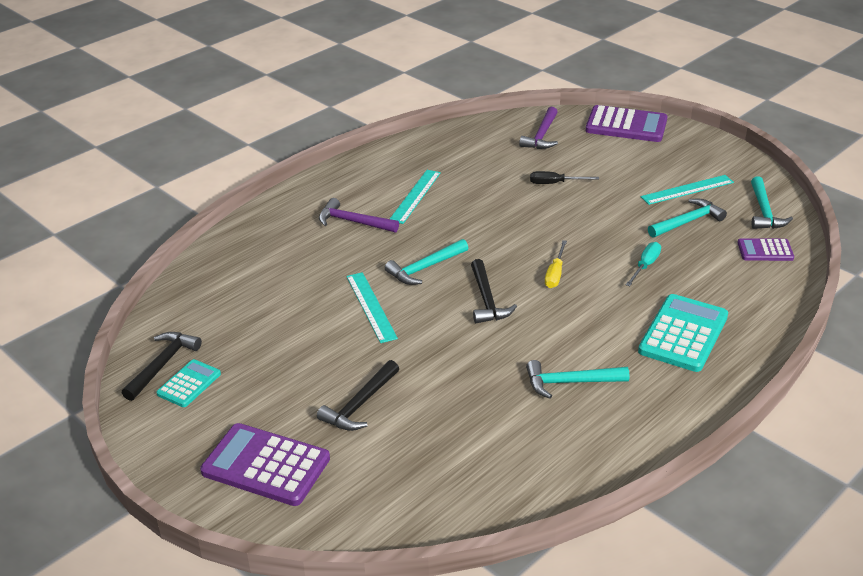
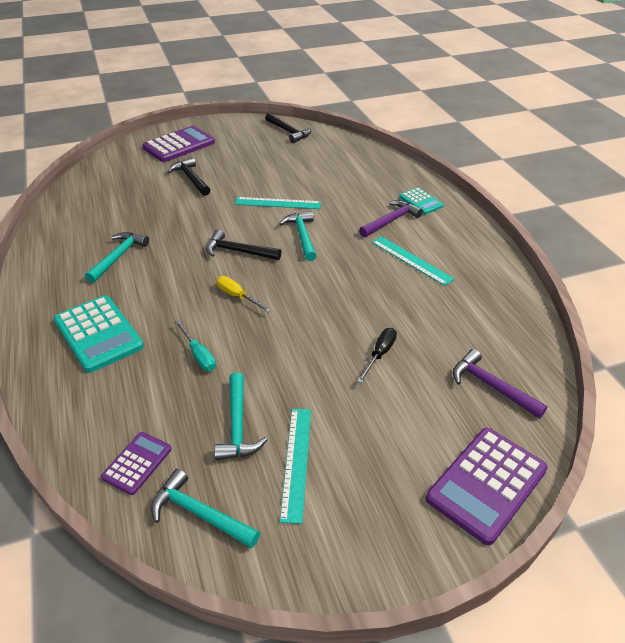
camera: 115 degrees right, 5 degrees up
(189, 384) = (264, 136): turquoise calculator -> turquoise calculator (420, 201)

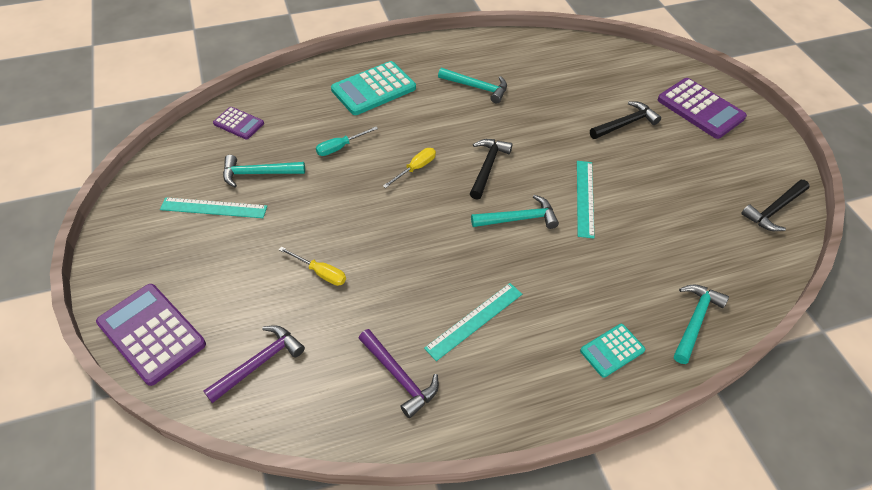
camera: 90 degrees right, 10 degrees up
(200, 514) = (187, 157): turquoise hammer -> turquoise hammer (694, 321)
(380, 354) = (320, 273): black screwdriver -> yellow screwdriver
(391, 221) = (559, 309): purple hammer -> purple hammer (399, 376)

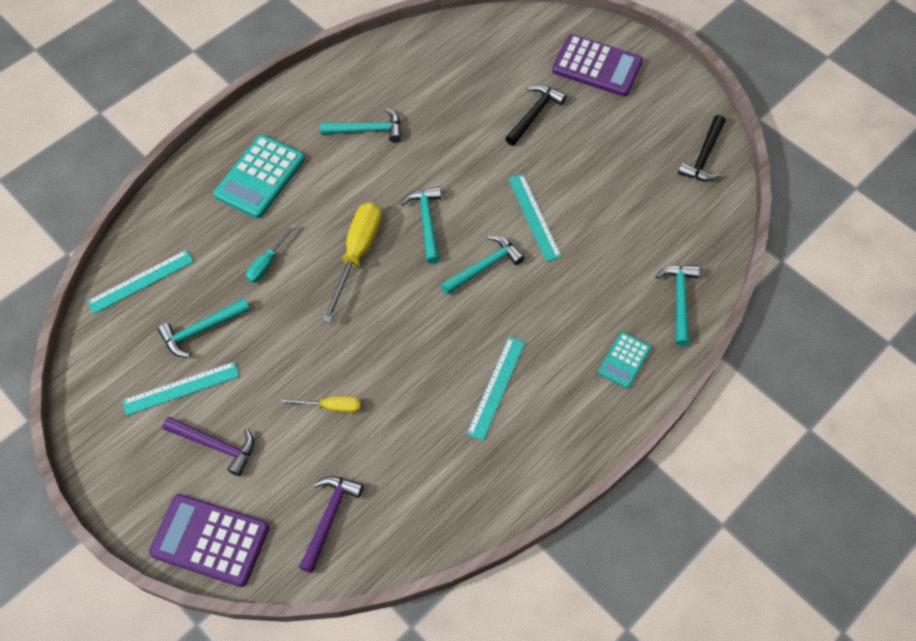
camera: 25 degrees left, 10 degrees up
(238, 123) = (140, 281): purple calculator -> turquoise ruler
(399, 376) = (459, 469): purple hammer -> purple hammer (215, 445)
(415, 168) = (357, 254): yellow screwdriver -> yellow screwdriver, size x1.83
(487, 167) = (426, 222): black hammer -> turquoise hammer

